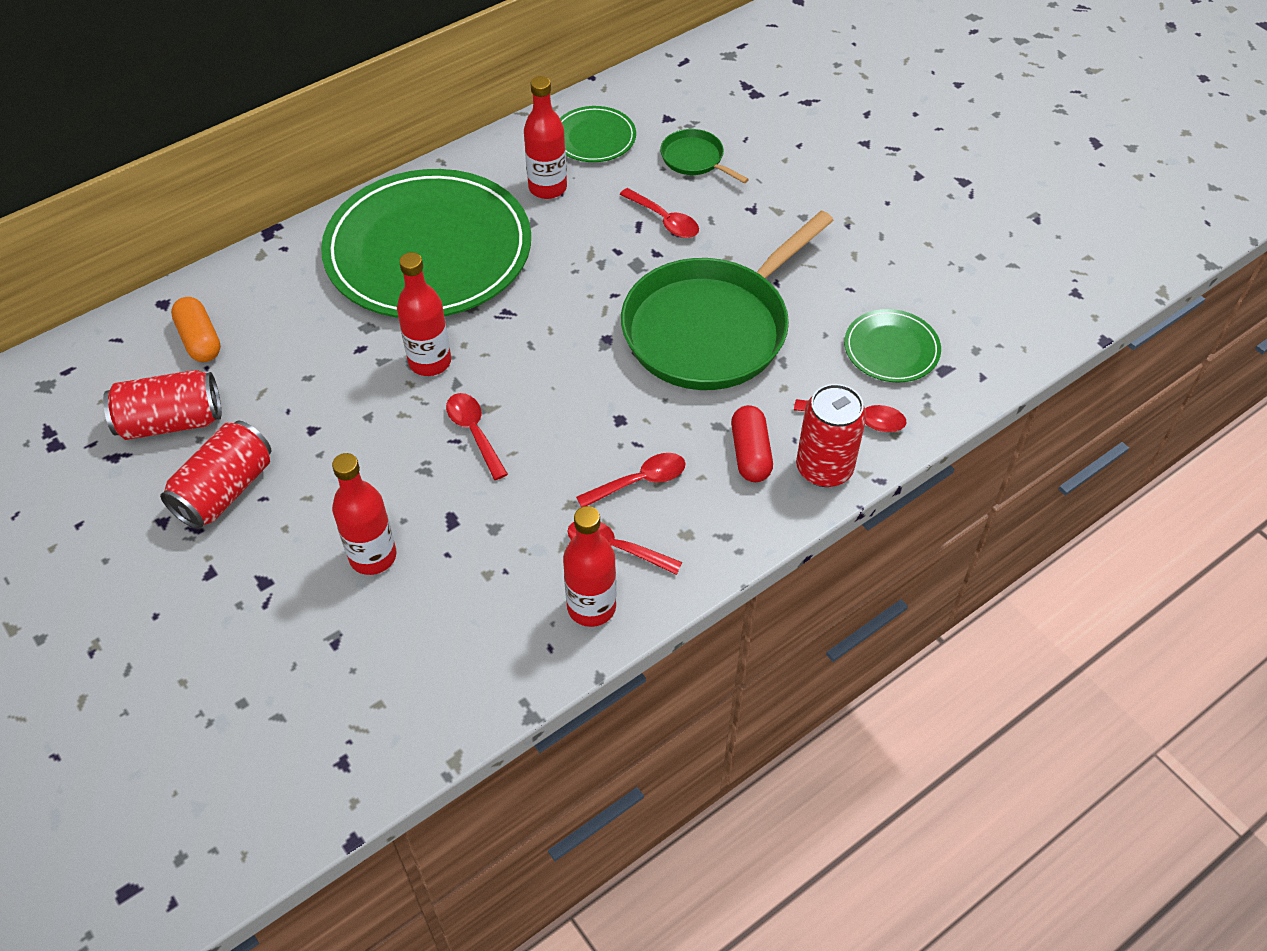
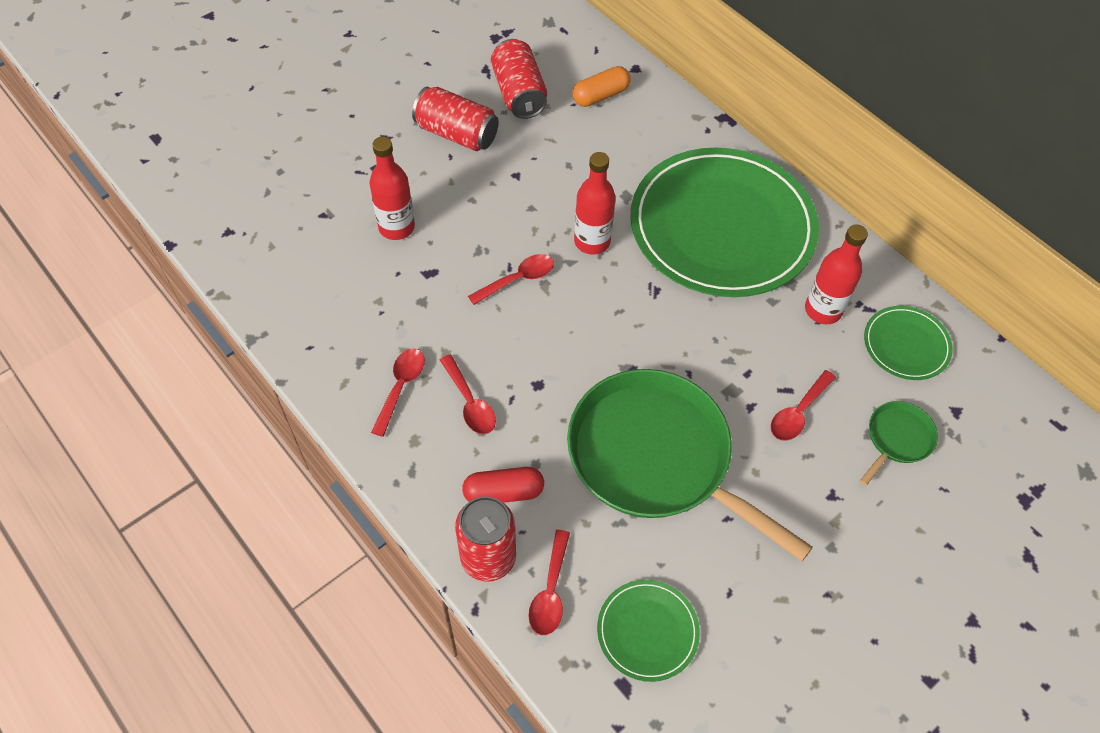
camera: 85 degrees right, 5 degrees up
(591, 607) = (344, 373): red bottle -> none

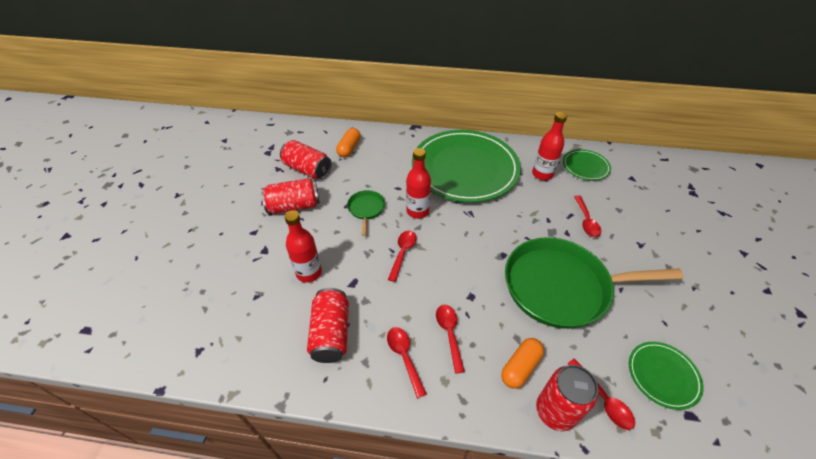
camera: 40 degrees left, 10 degrees down
(356, 308) = (331, 333): none -> red can
(470, 402) = (449, 334): red spoon -> red spoon turned 120 degrees counterclockwise
(503, 492) = (520, 367): red capsule -> orange capsule
(897, 438) = (629, 203): green pan -> green pan (366, 209)

